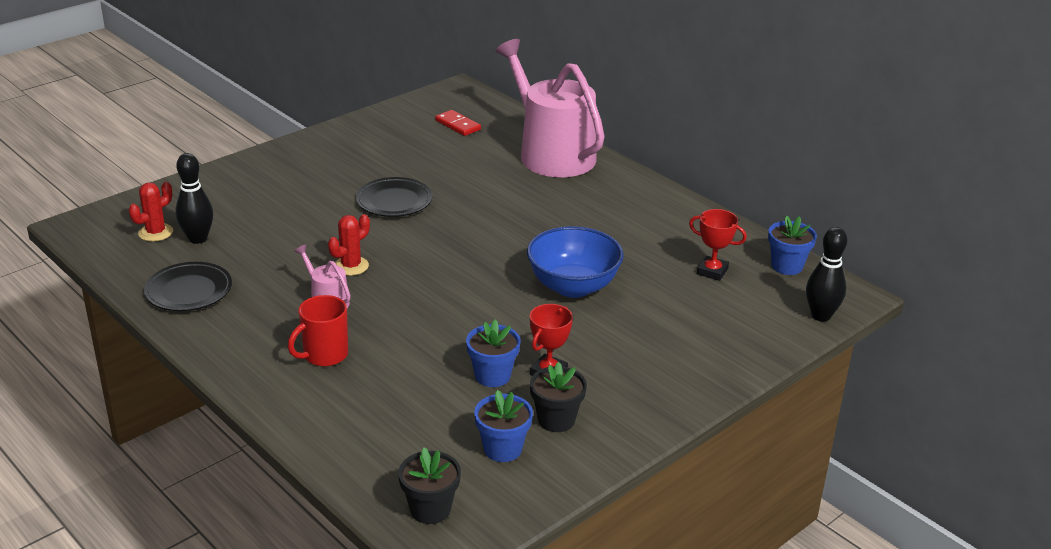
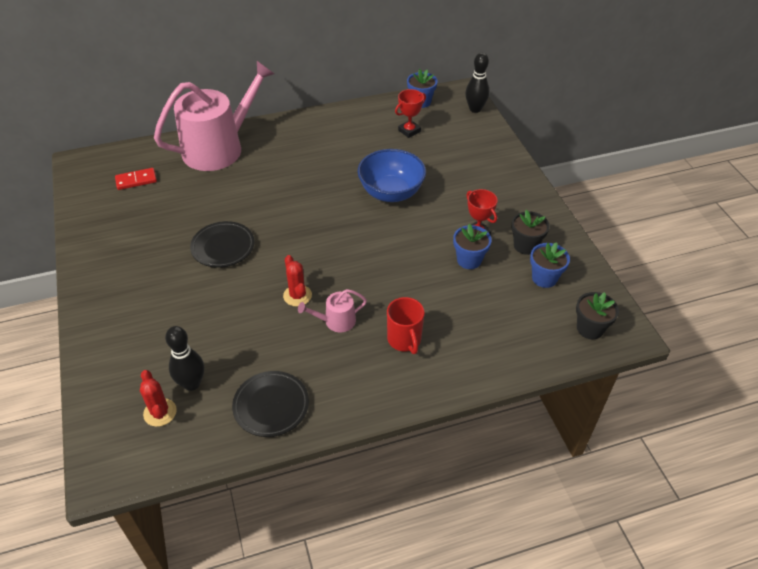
camera: 65 degrees left, 15 degrees up
(551, 154) = (219, 148): pink watering can -> pink watering can turned 150 degrees clockwise

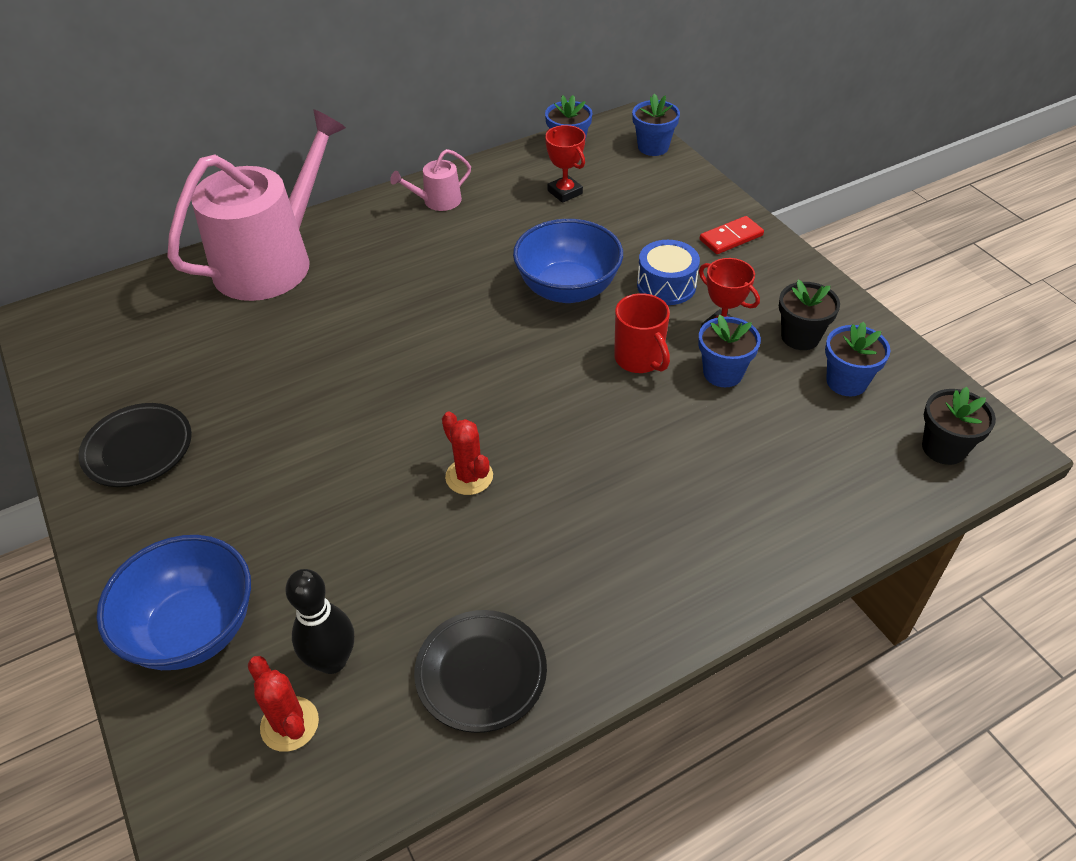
camera: 10 degrees left, 0 degrees up
(121, 352) = (193, 629): none -> blue bowl
(136, 180) = (146, 332): red domino -> red domino (731, 237)
(223, 247) = (322, 418): black plate -> black plate (138, 449)
(336, 321) = (545, 508): pink watering can -> pink watering can (437, 201)
(404, 340) = (666, 518): red mug -> red mug (639, 359)
(409, 131) = (565, 192): red trophy -> red trophy turned 75 degrees counterclockwise
(453, 200) = (666, 285): none -> blue drum
(475, 109) = (653, 147): black bowling pin -> blue flower pot

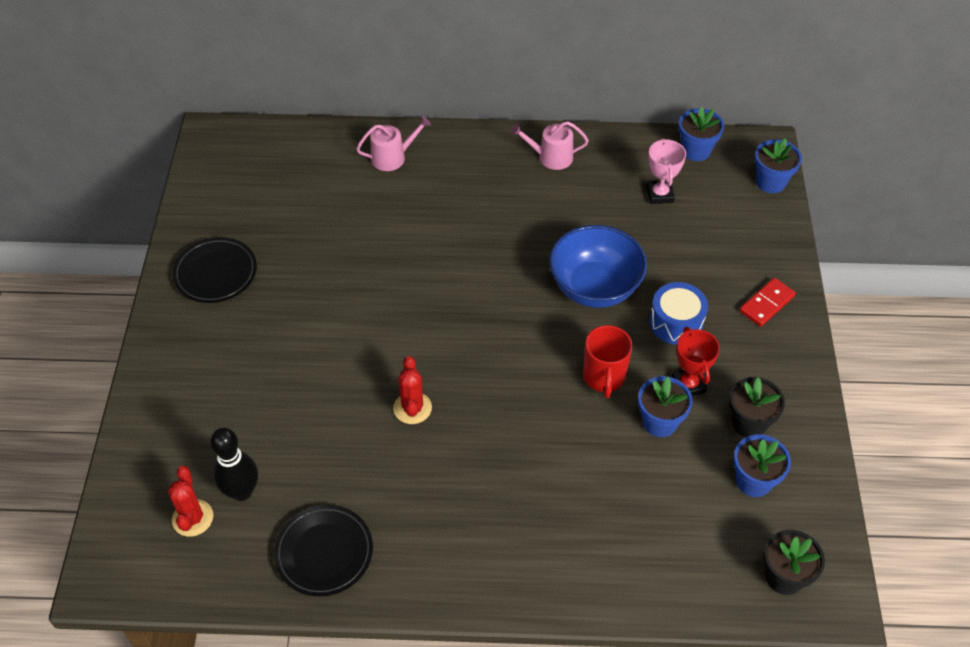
camera: 30 degrees right, 5 degrees up
(193, 629) = (175, 423): blue bowl -> none
(272, 261) = (392, 157): pink watering can -> pink watering can, size x0.42
(565, 192) = (659, 194): red trophy -> pink trophy
(731, 237) = (766, 304): red domino -> red domino turned 45 degrees counterclockwise

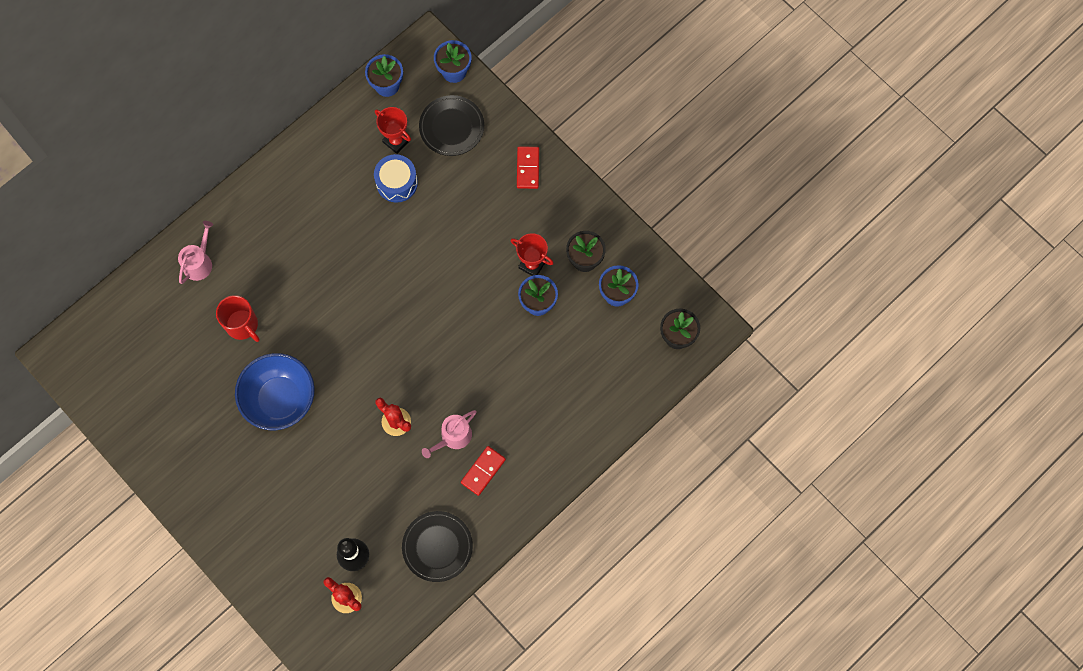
camera: 45 degrees left, 20 degrees up
(216, 273) = (182, 447): black plate -> black plate (451, 127)
(444, 524) = (483, 471): none -> red domino
(551, 157) = (301, 171): pink watering can -> pink watering can (453, 437)
(594, 287) = (421, 246): blue bowl -> blue bowl (280, 399)
(604, 377) = (482, 303): red mug -> red mug (242, 325)
(659, 194) = (396, 141): pink trophy -> red trophy
(676, 322) = (489, 228): blue drum -> blue drum (397, 183)

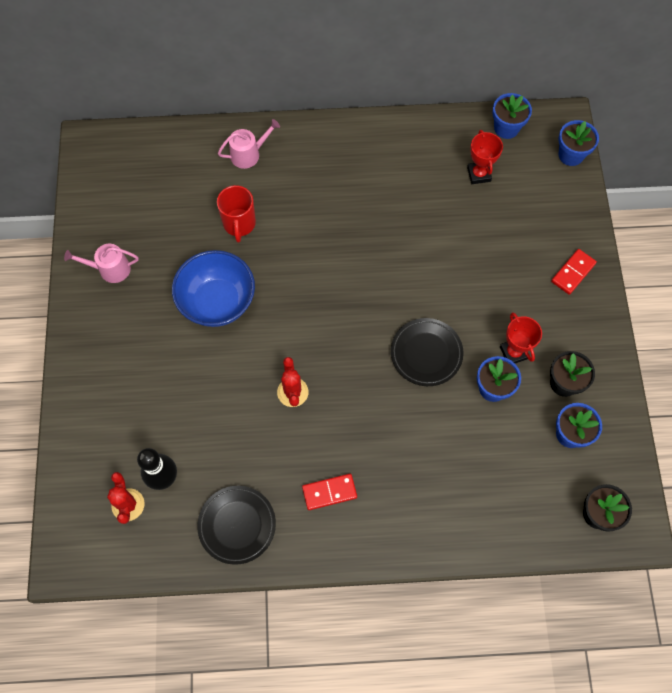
camera: 40 degrees right, 5 degrees down
(397, 183) = (452, 206): blue drum -> none
(451, 127) = (533, 196): black plate -> black plate (426, 353)
(453, 437) = (328, 443): pink watering can -> pink watering can (110, 269)

